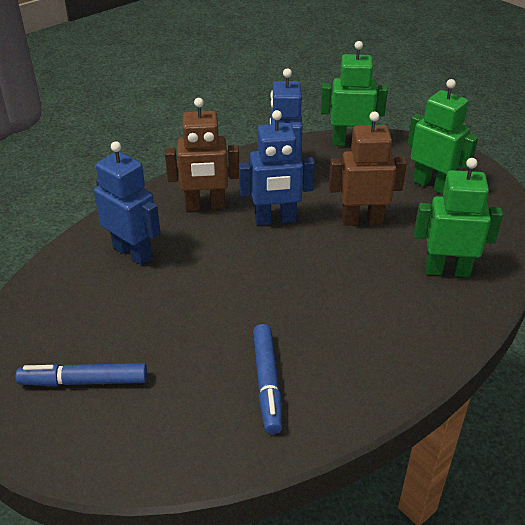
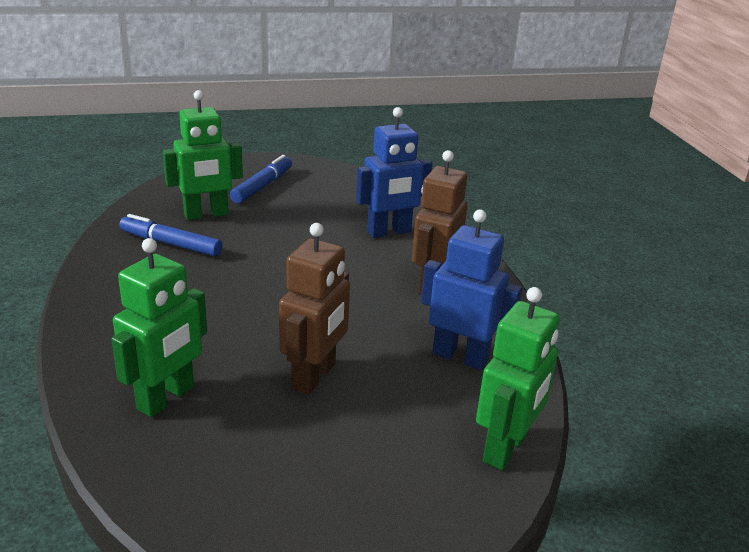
camera: 115 degrees right, 10 degrees down
(275, 220) = (371, 317): blue robot -> none
(432, 185) = (332, 481): green robot -> green robot (206, 215)

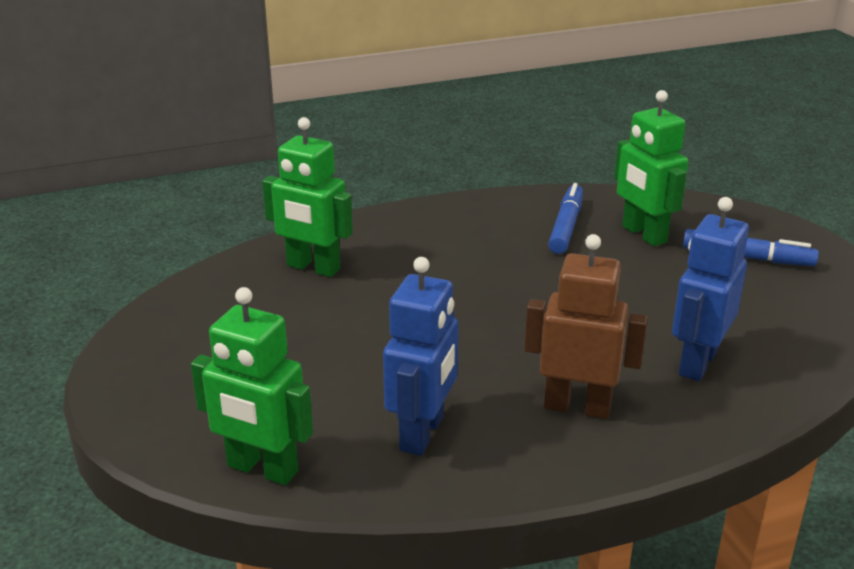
camera: 85 degrees right, 0 degrees up
(314, 376) = (360, 337): brown robot -> none
(389, 232) = (697, 363): blue robot -> blue robot turned 60 degrees clockwise

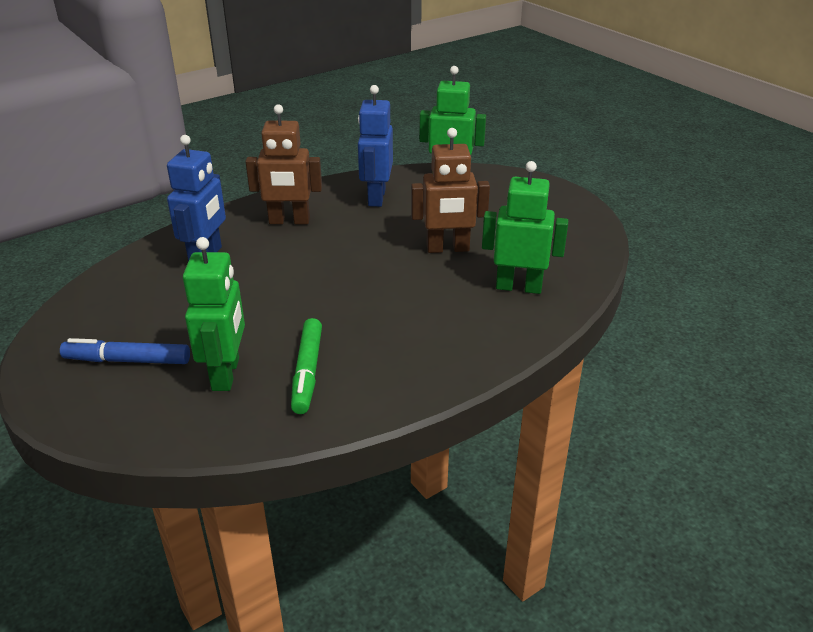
camera: 165 degrees right, 5 degrees up
(362, 325) = (447, 249): none -> brown robot
(566, 226) = (307, 372): blue marker -> green marker
(643, 234) = (226, 374): green robot -> green robot turned 45 degrees clockwise

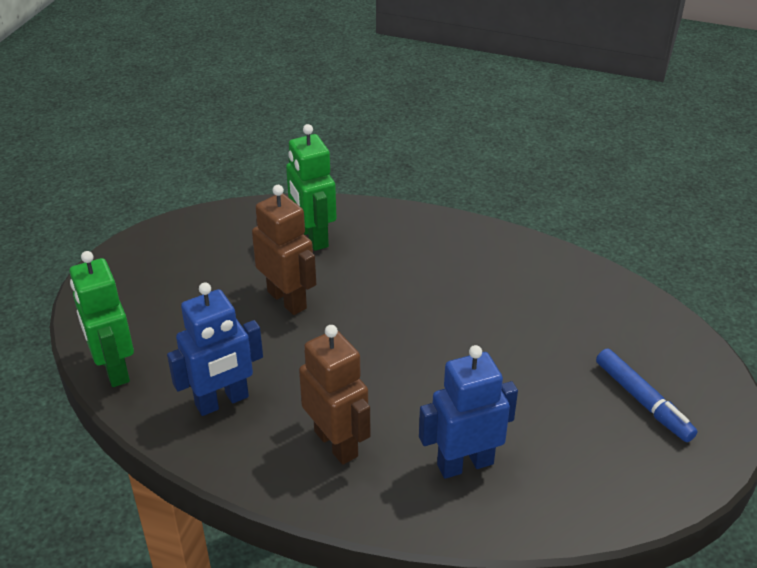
camera: 125 degrees left, 5 degrees up
(226, 374) = (586, 333): green robot -> none
(307, 372) = (534, 293): green marker -> none

